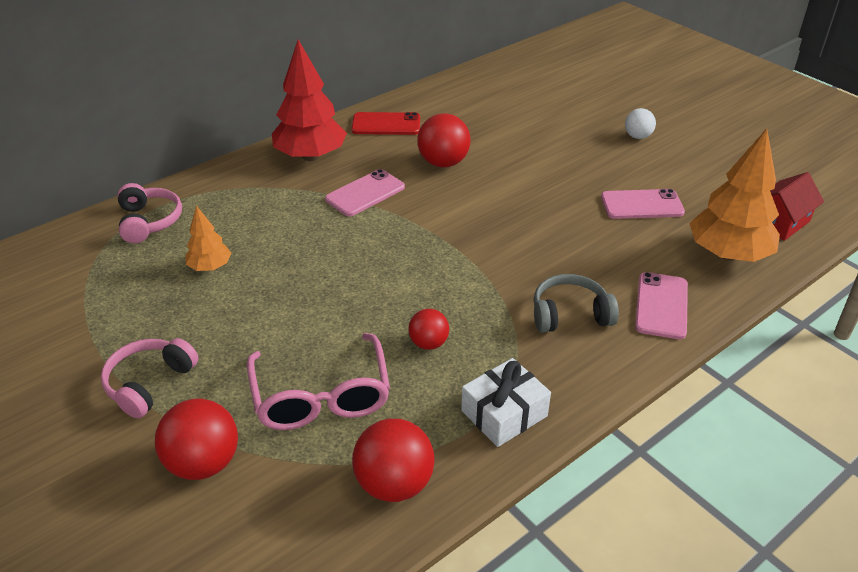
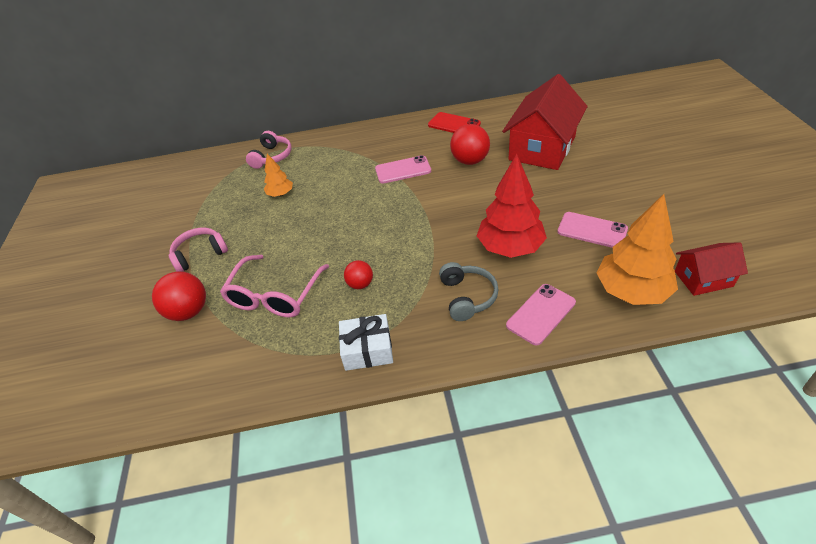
camera: 35 degrees right, 5 degrees up
(310, 156) = (390, 136): red tree -> red tree (510, 247)
(394, 484) = (269, 367): red ball -> none
(516, 130) = (542, 148): none -> red house
(570, 314) = (467, 297): grey headphones -> grey headphones turned 60 degrees clockwise
(637, 136) = (635, 174): white ball -> none

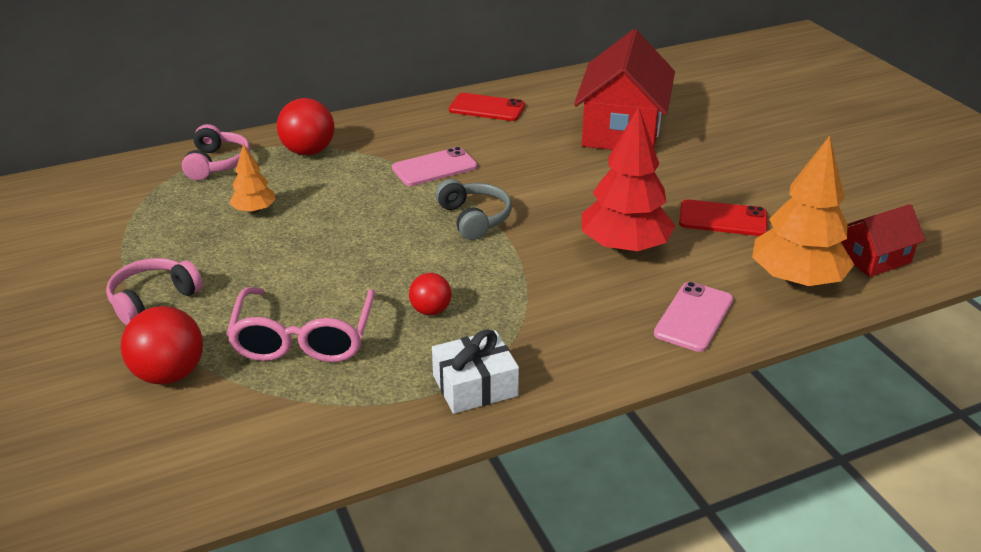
camera: 20 degrees left, 10 degrees down
(467, 297) = (590, 309): grey headphones -> grey headphones (474, 218)
(470, 161) = (528, 150): red ball -> red ball (308, 151)
(592, 230) = (723, 219): pink phone -> red phone

